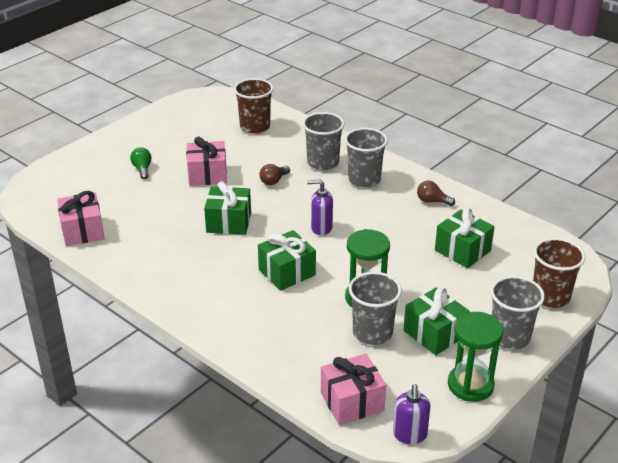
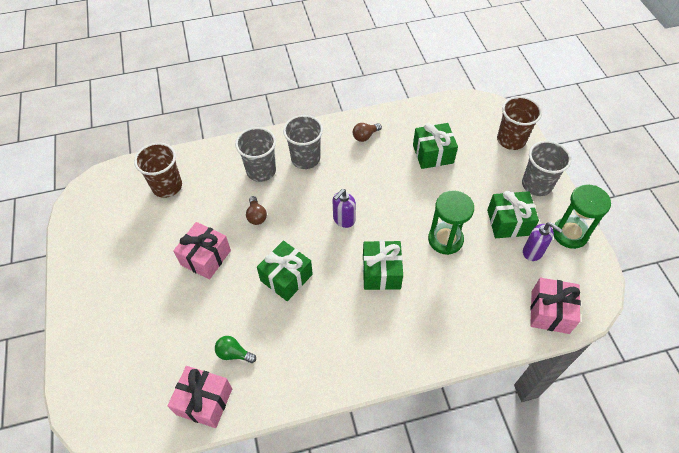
camera: 55 degrees left, 20 degrees up
(142, 169) = (150, 303): green light bulb -> green light bulb (234, 353)
(372, 332) = (485, 257): grey cup -> none
(410, 435) = (599, 296): purple soap dispenser -> purple soap dispenser (533, 252)

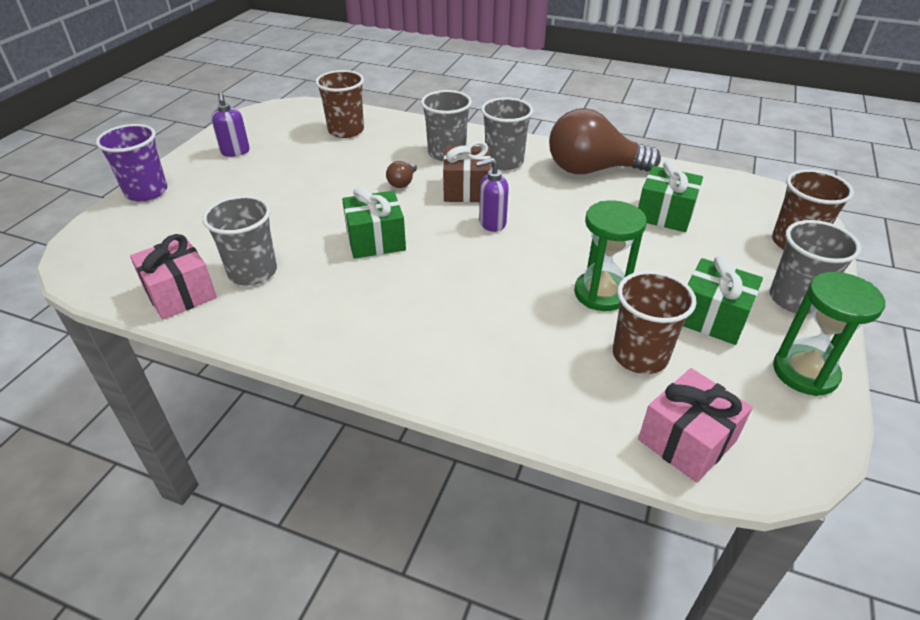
camera: 35 degrees right, 15 degrees down
(75, 335) = (146, 192): none -> purple cup
(205, 257) = (318, 191): pink gift -> none
(234, 353) = (252, 272): green light bulb -> grey cup
(303, 198) = (466, 189): none -> brown gift
(365, 136) = (592, 170): brown light bulb -> brown light bulb, size x2.45
(381, 272) = (485, 285): green gift -> none
(494, 272) = (640, 356): none -> brown cup
(533, 252) = (722, 363): purple soap dispenser -> purple soap dispenser (235, 152)

